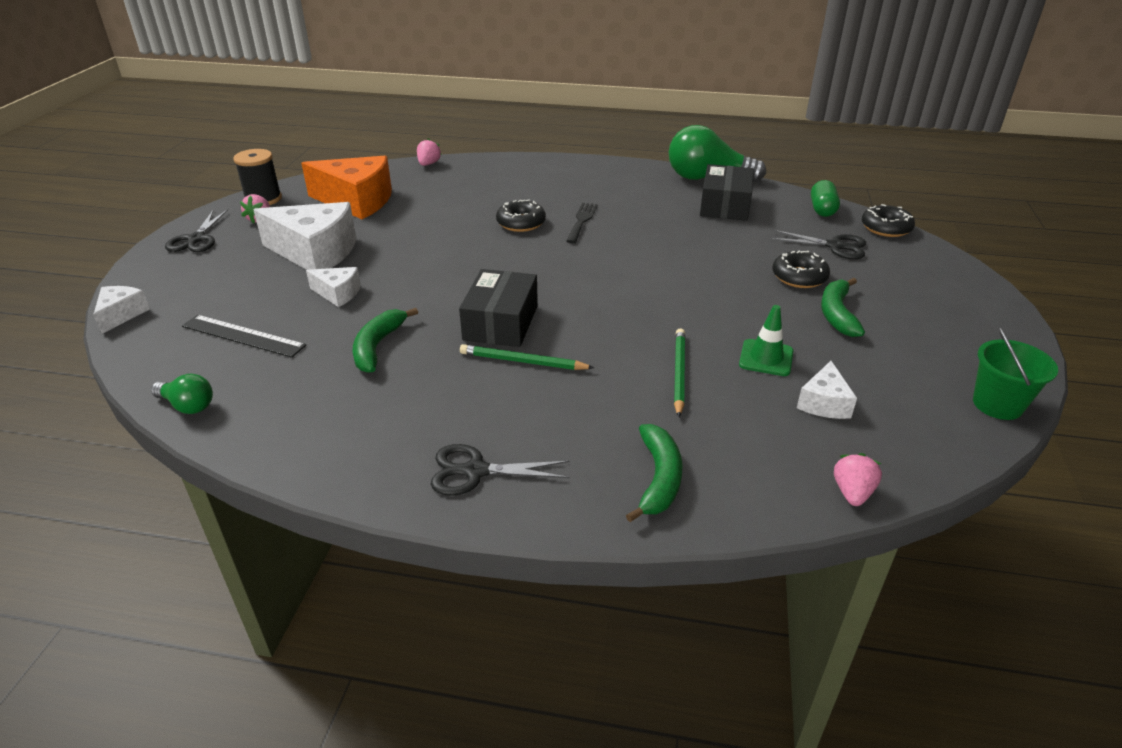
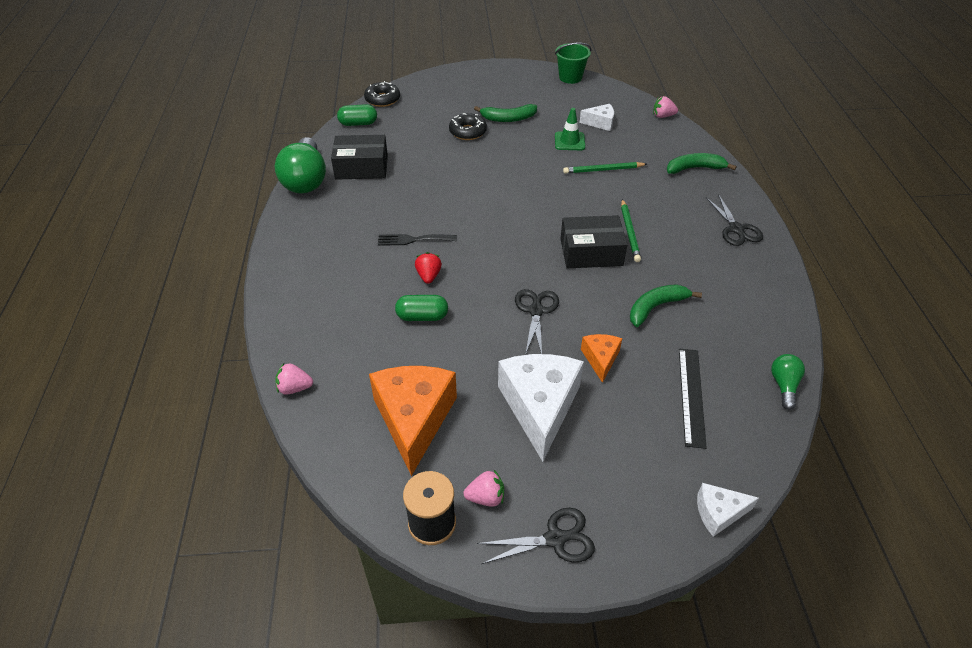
camera: 105 degrees left, 10 degrees up
(338, 293) = (600, 359): white cheese -> orange cheese
(377, 346) = (656, 307): green banana -> green banana turned 150 degrees clockwise
(467, 215) = (422, 316): none -> green capsule
(521, 223) = (428, 276): black donut -> red strawberry
(835, 246) = (417, 119): black scissors -> black scissors (536, 311)

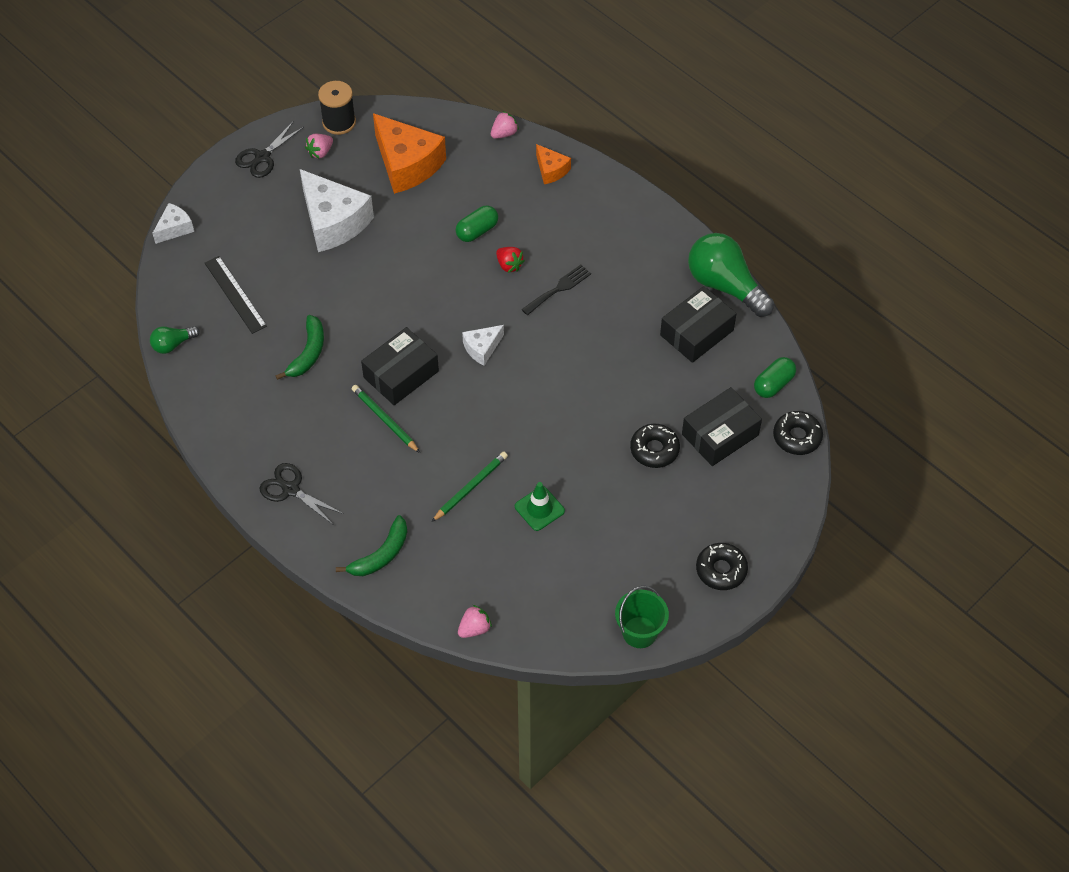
camera: 140 degrees right, 10 degrees up
(421, 120) = (720, 434): none -> black box
(498, 77) = (721, 570): none -> black donut
(508, 118) = (635, 501): green banana -> none
(536, 311) = (398, 289): black scissors -> none
(600, 123) = (533, 564): white cheese -> white cheese (482, 348)
(600, 359) = (318, 281): orange cheese -> orange cheese (551, 170)
(783, 385) = (173, 344): green light bulb -> green light bulb turned 90 degrees clockwise

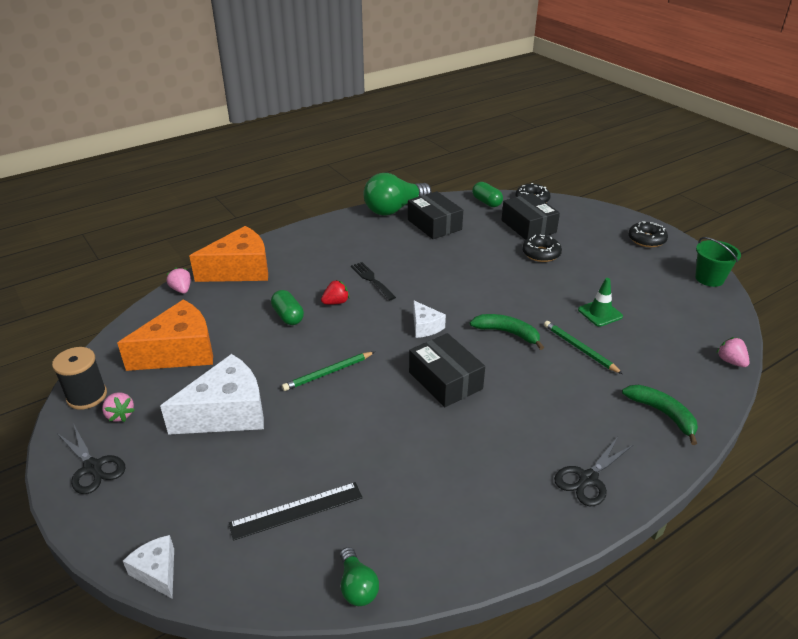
camera: 80 degrees left, 20 degrees down
(308, 353) = (403, 449): green banana -> green banana (507, 333)
(385, 420) = (499, 396): green pencil -> green pencil (328, 373)
(551, 170) = (240, 270): orange cheese -> orange cheese, size x2.01

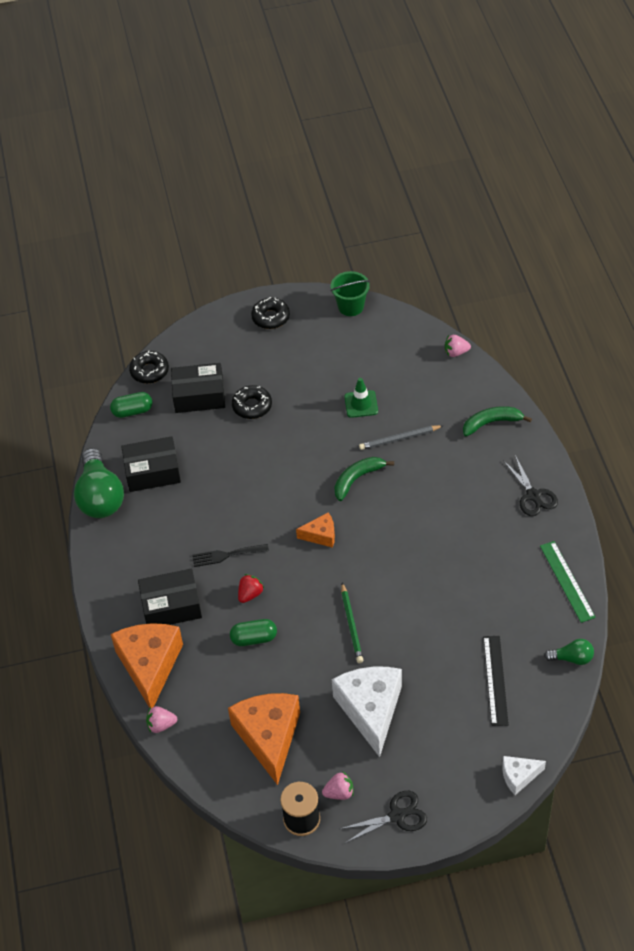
camera: 65 degrees left, 15 degrees up
(336, 302) = (250, 594): red strawberry -> red strawberry turned 45 degrees clockwise
(425, 327) = (321, 535): white cheese -> orange cheese
(445, 380) = (397, 544): black box -> black box (171, 606)
(478, 549) = (567, 581): none -> green ruler
(580, 349) = (399, 439): green pencil -> grey pencil

